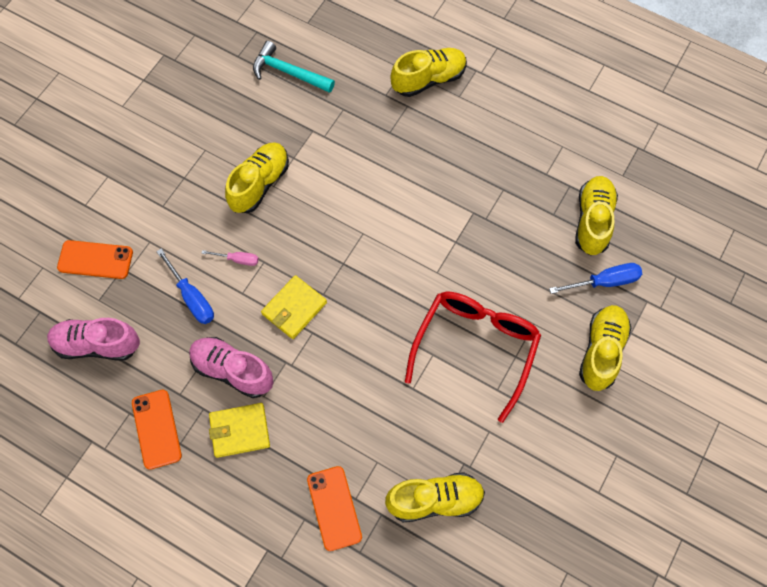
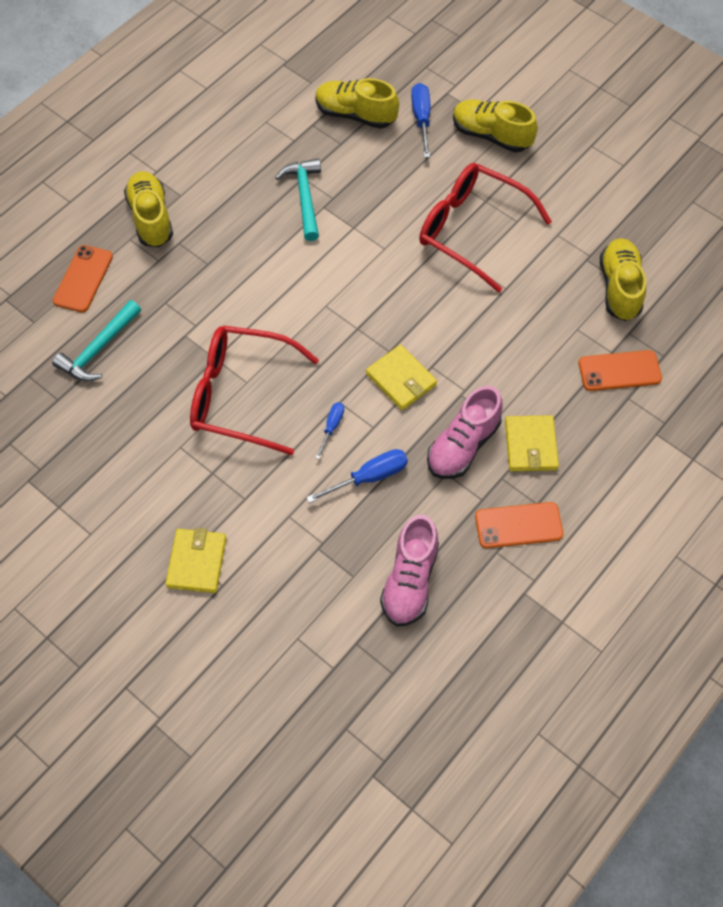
camera: 80 degrees left, 5 degrees down
(95, 259) = (300, 577): orange phone -> orange phone (83, 279)
(103, 183) = (197, 562): none -> yellow wallet
(238, 259) = (332, 427): pink screwdriver -> blue screwdriver
(259, 184) = (241, 395): yellow shoe -> red glasses
(480, 194) = (304, 197): none -> turquoise hammer

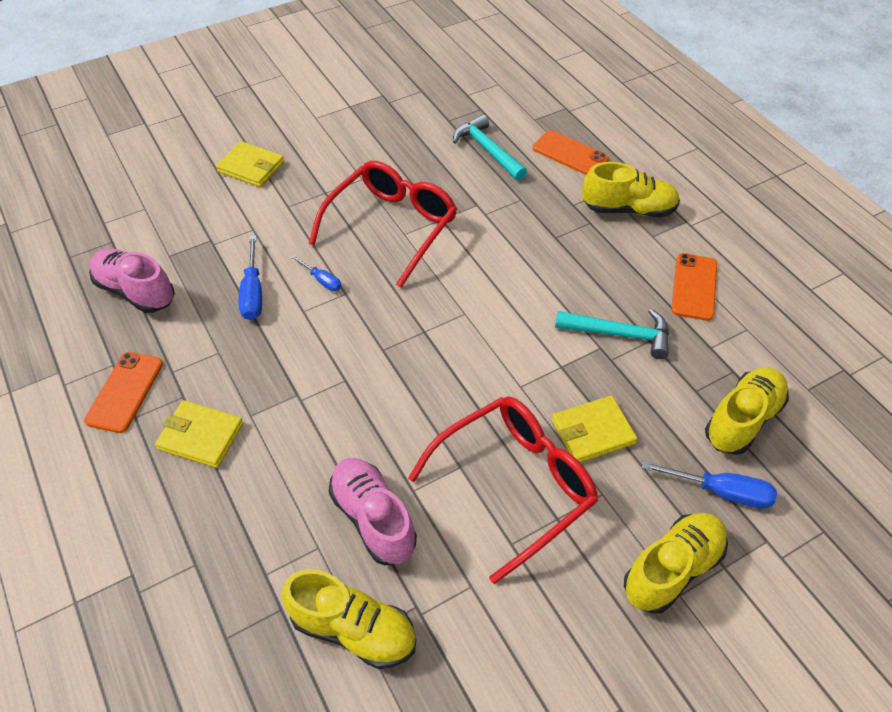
camera: 110 degrees right, 10 degrees down
(401, 379) = (343, 348): yellow wallet -> yellow wallet (592, 432)
(463, 445) = (239, 376): pink shoe -> pink shoe (373, 518)
(619, 371) = (235, 571): orange phone -> orange phone (694, 287)

